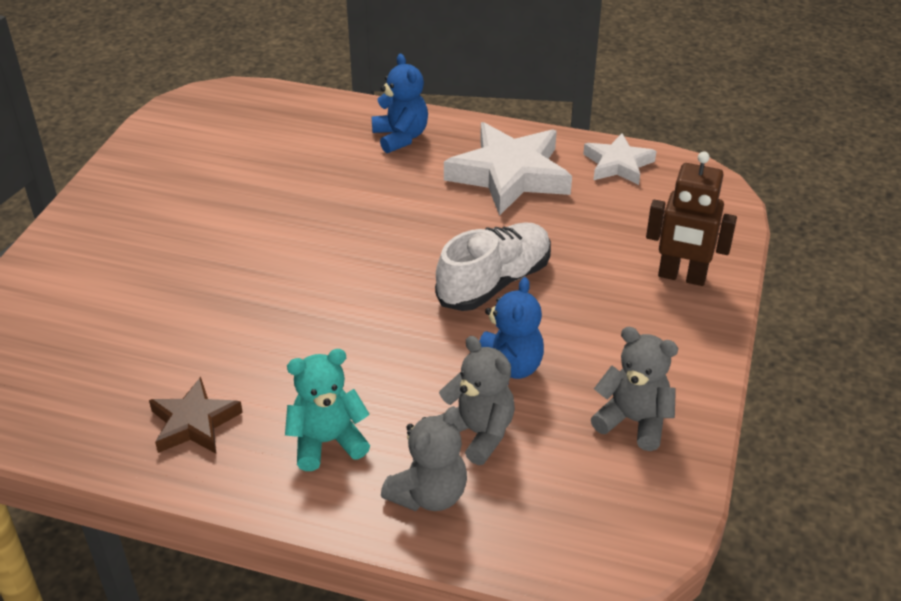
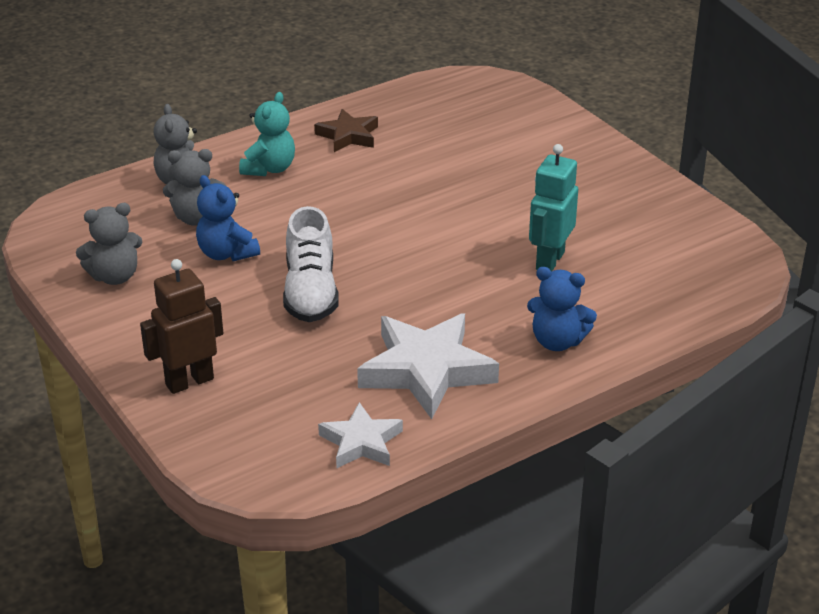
camera: 130 degrees right, 5 degrees down
(297, 184) = (549, 261): none -> turquoise robot

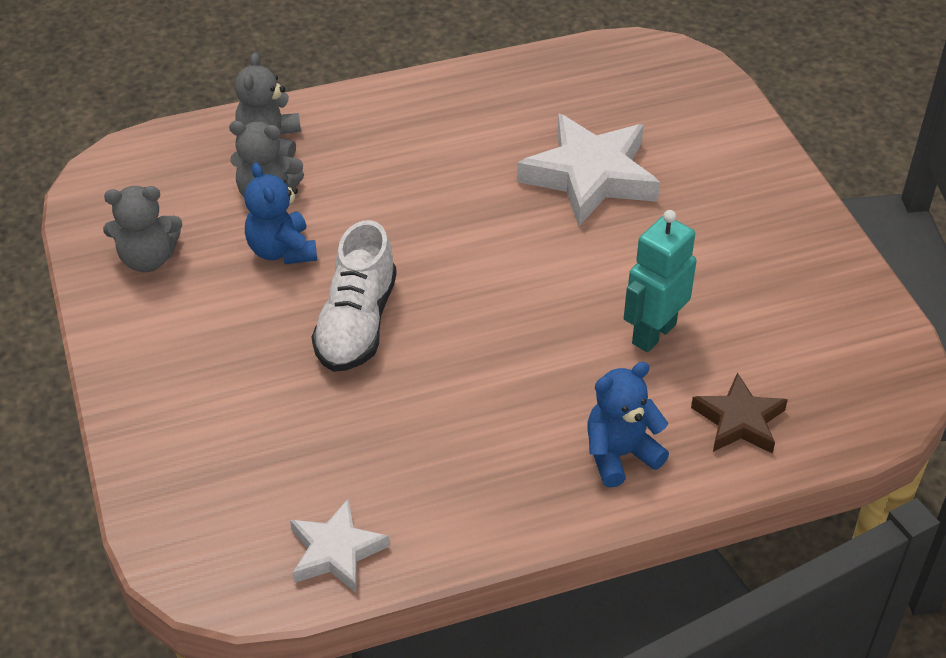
camera: 15 degrees right, 10 degrees up
(189, 381) = (175, 422): brown robot -> none
(269, 169) = (373, 140): turquoise teddy bear -> none
(348, 136) = (480, 108): brown star -> brown star (739, 420)
(426, 371) = (449, 465): white star -> white star (590, 176)
(557, 341) = (620, 454): blue teddy bear -> blue teddy bear turned 120 degrees clockwise

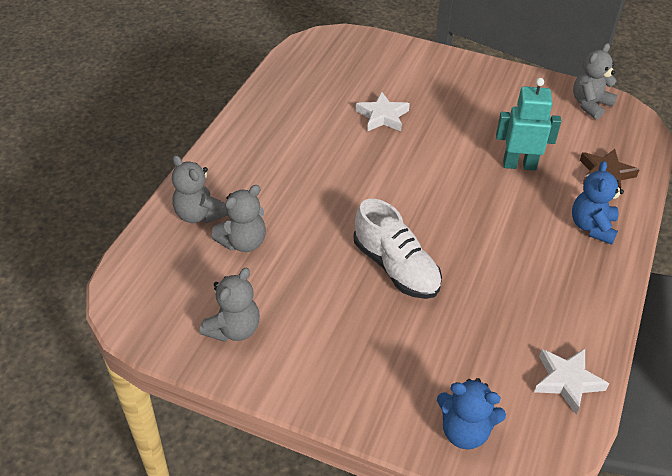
camera: 50 degrees left, 0 degrees up
(282, 251) = (299, 264): blue teddy bear -> blue teddy bear (465, 431)
(590, 176) = (382, 116): white star -> white star, size x0.58
(653, 333) = (519, 165): turquoise robot -> turquoise robot turned 105 degrees clockwise
(865, 339) = (590, 105): none -> grey teddy bear

